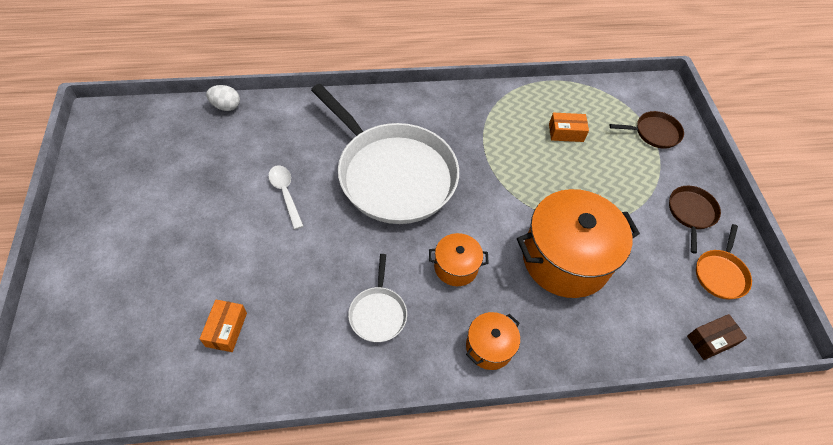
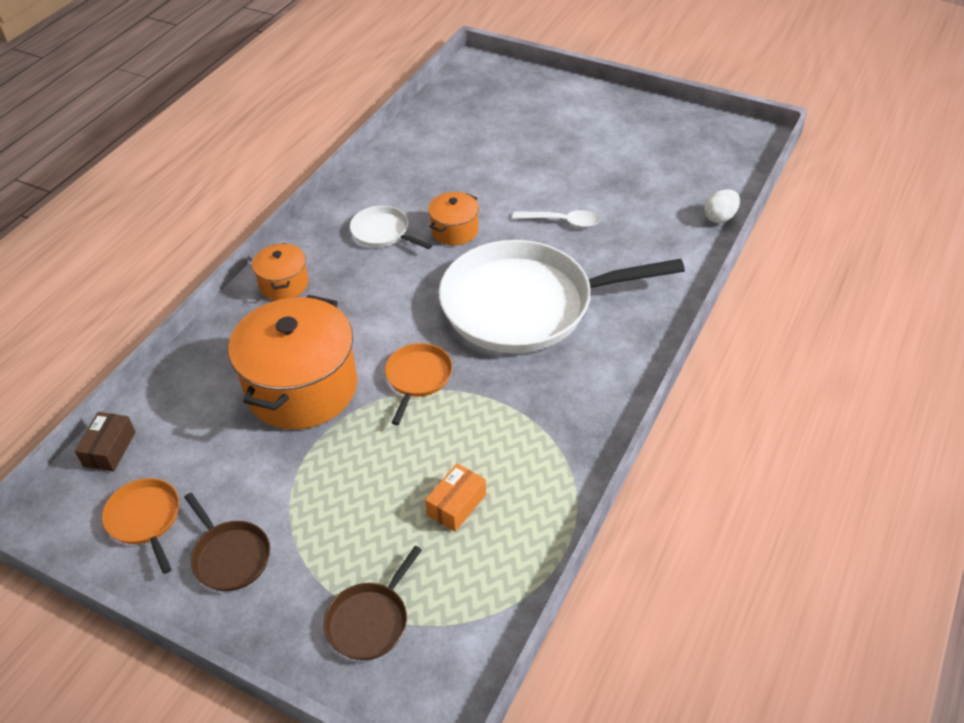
camera: 130 degrees right, 10 degrees down
(226, 329) = (451, 151): orange box -> none
(456, 267) = (376, 300): orange pot -> orange pot (454, 230)
(502, 198) = (418, 378): none -> orange pan

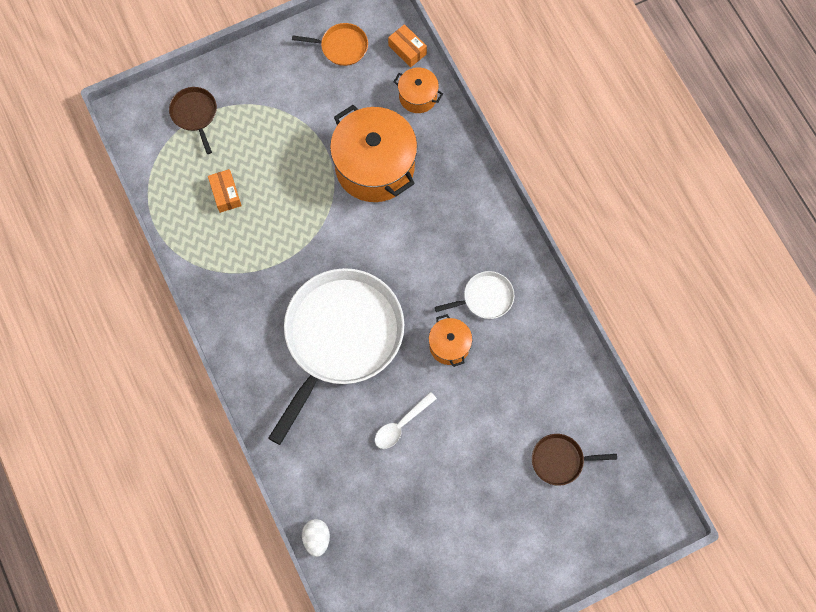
camera: 125 degrees right, 25 degrees up
(109, 449) = (407, 50): brown box -> orange box
(230, 556) = (284, 73): brown pan -> brown pan (560, 460)
(284, 284) = (479, 206): orange pot -> orange pot (418, 96)
(418, 378) = (330, 233): orange pan -> none

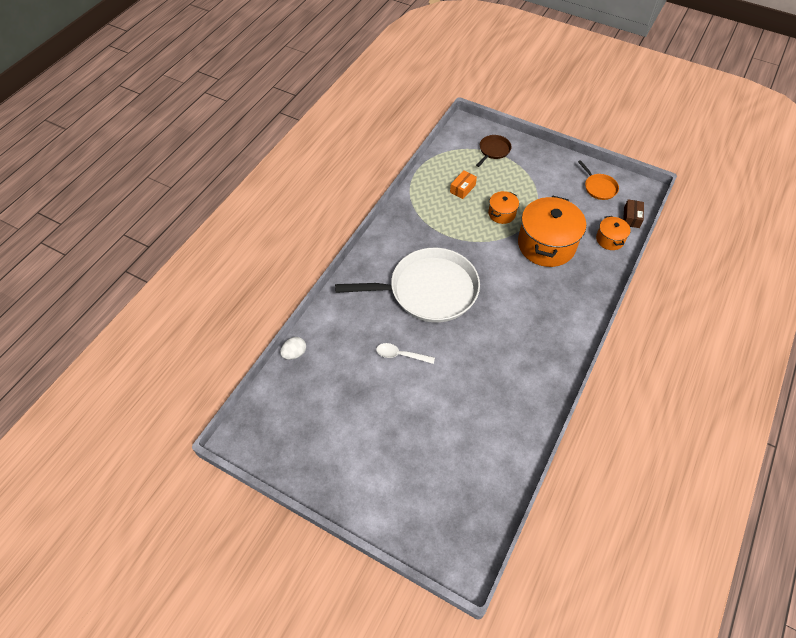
camera: 55 degrees right, 15 degrees down
(407, 50) = (631, 218): orange box -> brown box
(449, 345) = (473, 350): orange pot -> orange pot (501, 214)
(485, 298) = (522, 351): white pan -> none
(560, 460) = (453, 466): brown pan -> none

